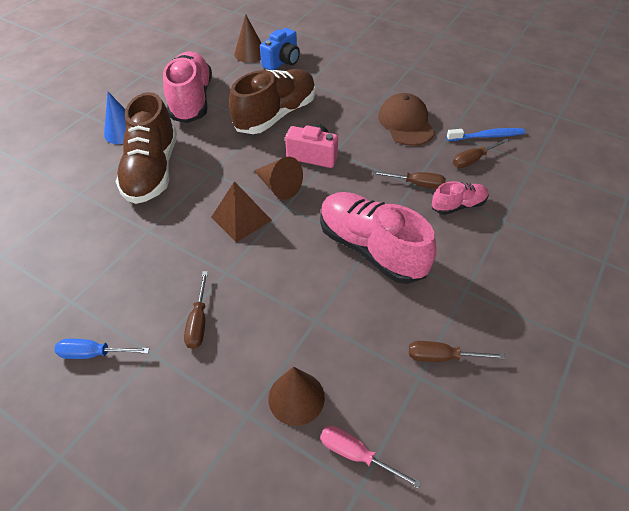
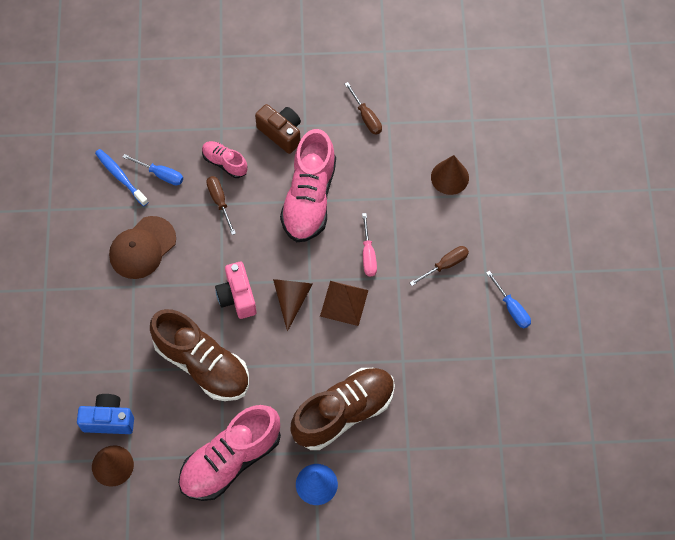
camera: 125 degrees left, 15 degrees up
(276, 115) = (202, 364): brown shoe -> brown shoe turned 150 degrees counterclockwise
(356, 454) = (457, 130): pink screwdriver -> pink screwdriver (368, 254)
(467, 264) = (281, 133): none -> brown camera
(473, 160) = (161, 174): brown screwdriver -> blue screwdriver

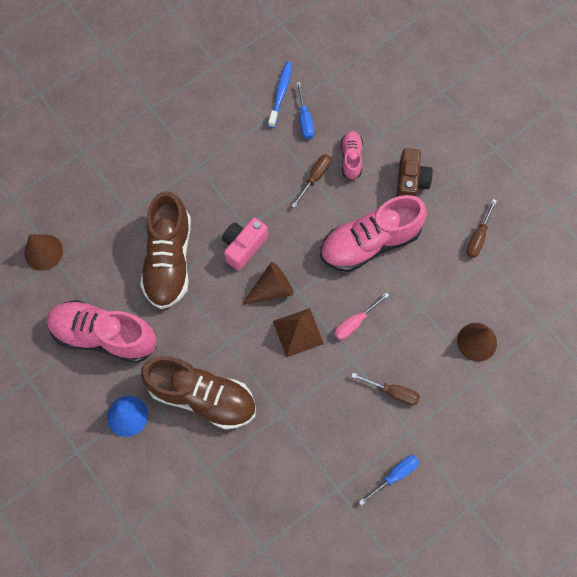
camera: 55 degrees right, 5 degrees up
(108, 420) = (77, 224): blue camera -> none
(142, 248) = (234, 150): brown cap -> none
(511, 308) = (395, 475): blue screwdriver -> blue screwdriver turned 150 degrees counterclockwise

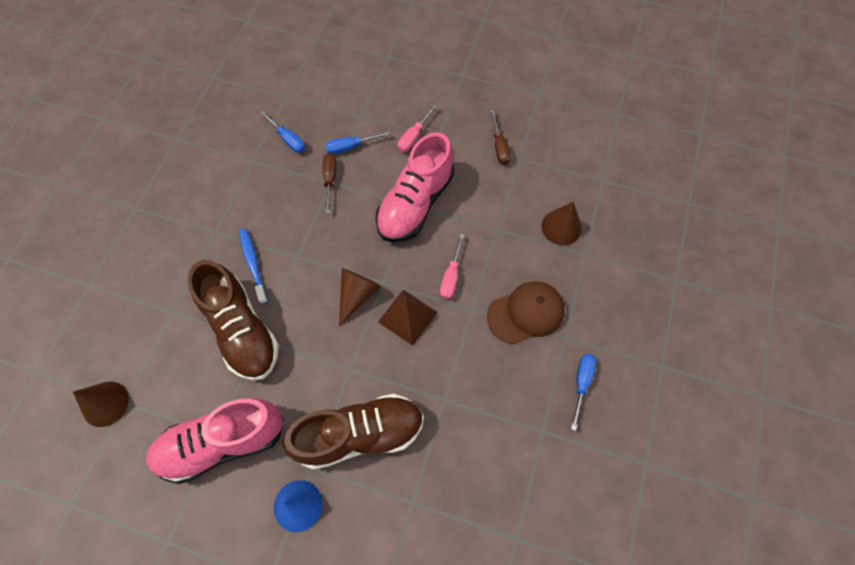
camera: 35 degrees left, 5 degrees down
(243, 247) = (306, 275): pink camera -> none
(281, 93) = (252, 130): blue toothbrush -> blue toothbrush (253, 264)
(351, 158) = (350, 147): pink shoe -> blue screwdriver
(393, 392) = (526, 313): brown screwdriver -> brown cap
(410, 182) = (413, 137): brown camera -> pink screwdriver

